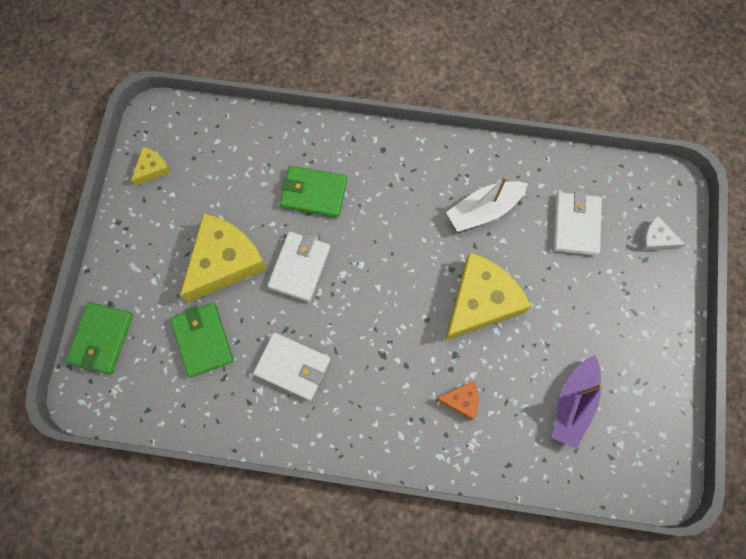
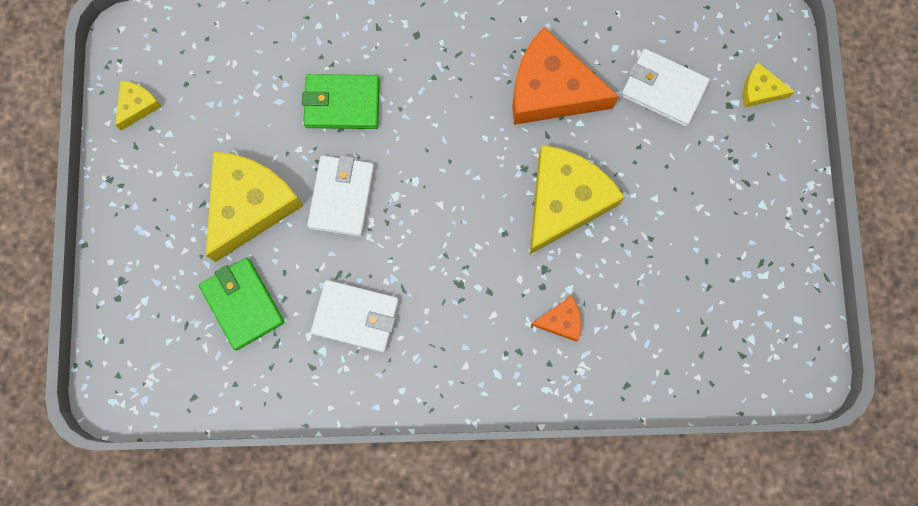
camera: 10 degrees left, 5 degrees up
(102, 338) = (121, 323): green wallet -> none
(484, 210) = (551, 89): white boat -> orange cheese
(573, 404) = (690, 302): purple boat -> none
(576, 225) = (663, 89): white wallet -> white wallet turned 60 degrees counterclockwise
(655, 239) = (760, 90): white cheese -> yellow cheese

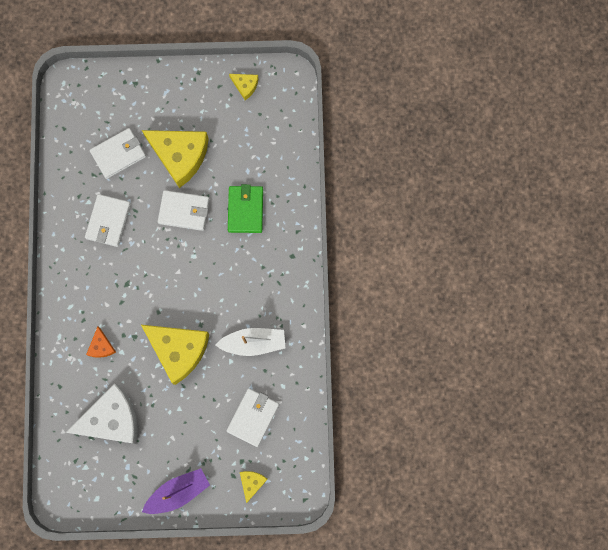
camera: 90 degrees right, 0 degrees up
(243, 304) = (118, 154): green wallet -> white wallet
(551, 89) = (253, 343): orange cheese -> white boat
(675, 300) = (111, 419): none -> white cheese
(780, 196) = (178, 492): none -> purple boat

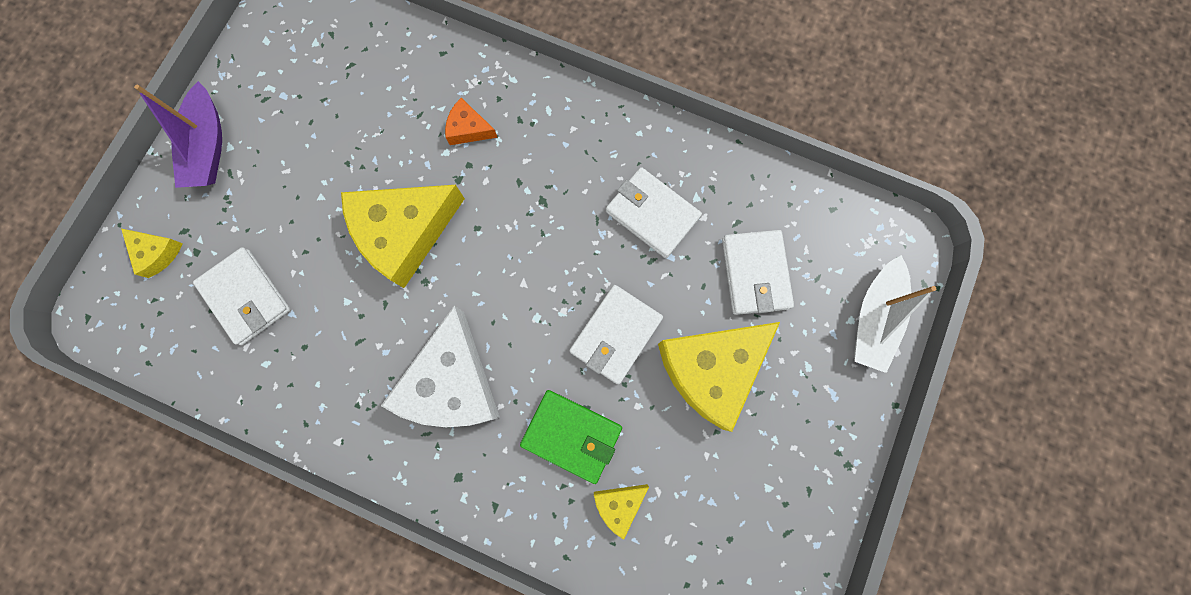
camera: 115 degrees right, 0 degrees up
(111, 419) = (358, 101): white cheese -> white cheese (452, 383)
(245, 86) = (792, 538): yellow cheese -> yellow cheese (619, 505)
(253, 343) = (354, 349): white boat -> white boat (873, 318)

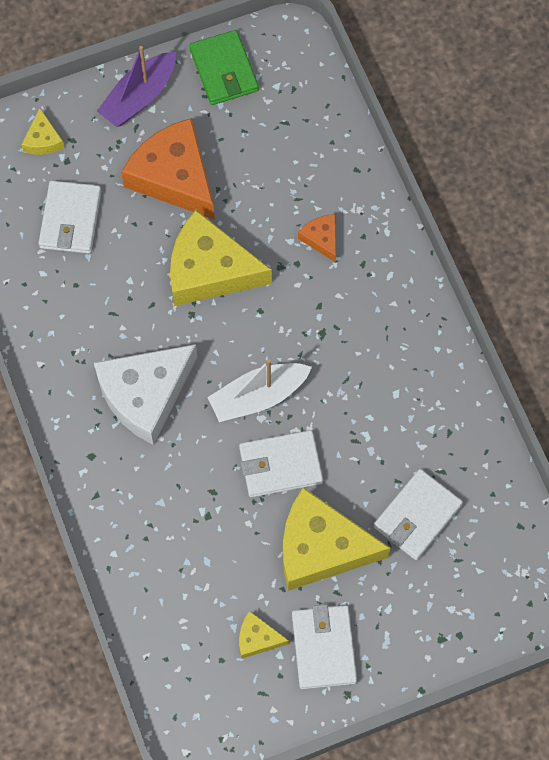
camera: 45 degrees right, 10 degrees down
(301, 185) = (174, 176): none -> orange cheese
(572, 435) = (187, 500): green wallet -> green wallet (224, 70)
(619, 505) = (173, 570): yellow cheese -> yellow cheese (257, 638)
(652, 214) = (388, 411): white wallet -> white wallet (324, 648)
(873, 318) = (468, 622): white boat -> white boat (258, 397)

